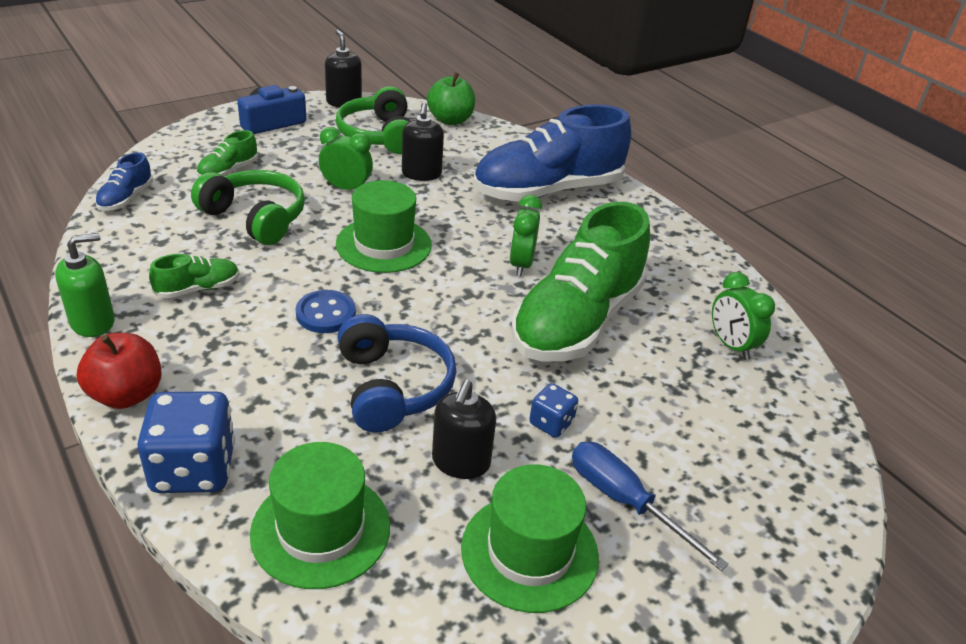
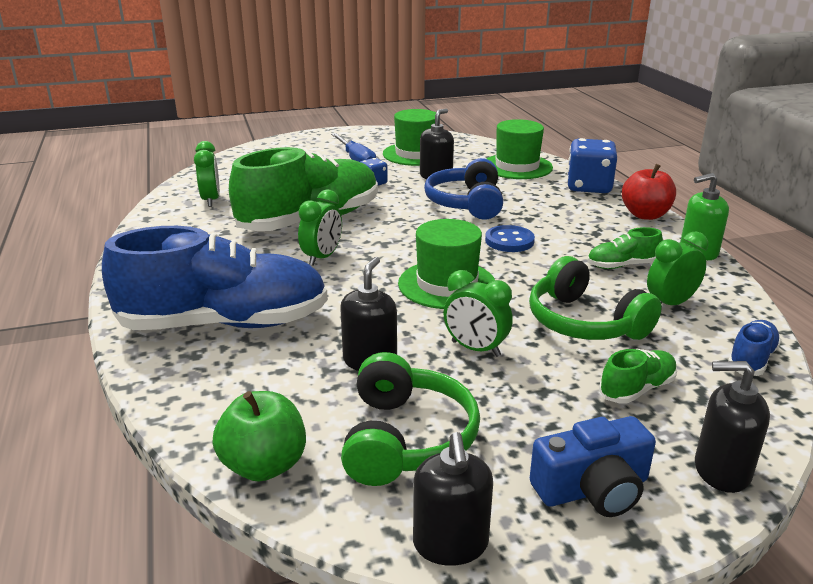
camera: 160 degrees left, 10 degrees down
(167, 244) = (670, 304): none -> green clock
(194, 134) = (721, 470): none -> black soap dispenser

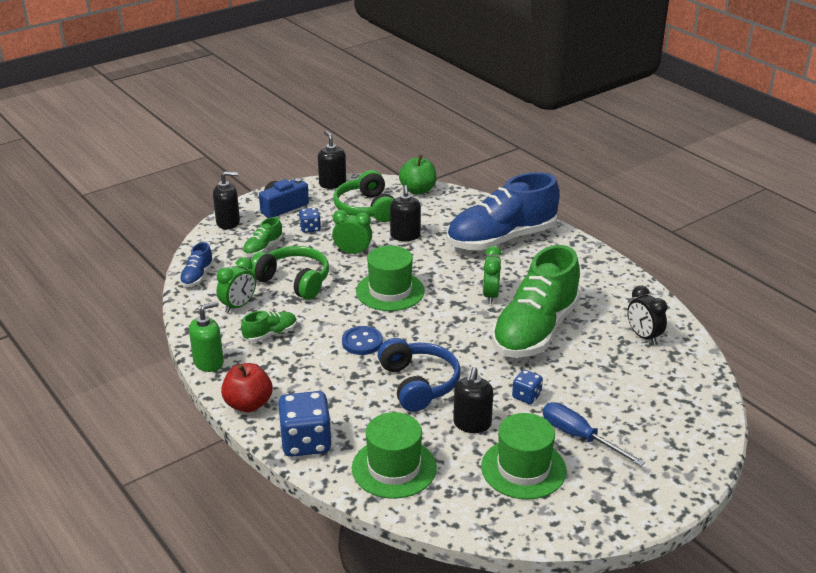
camera: 160 degrees right, 5 degrees up
(211, 200) = (643, 336): green clock -> black clock
(539, 414) = (310, 228): none -> blue dice

